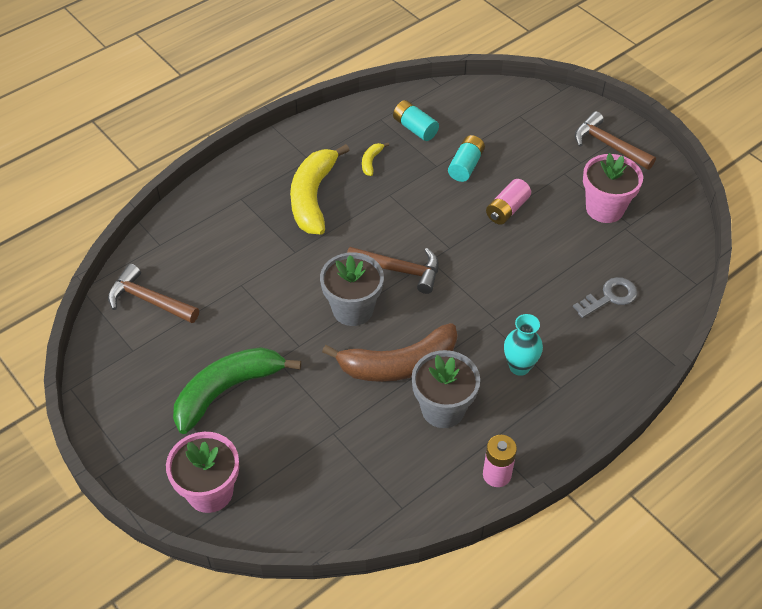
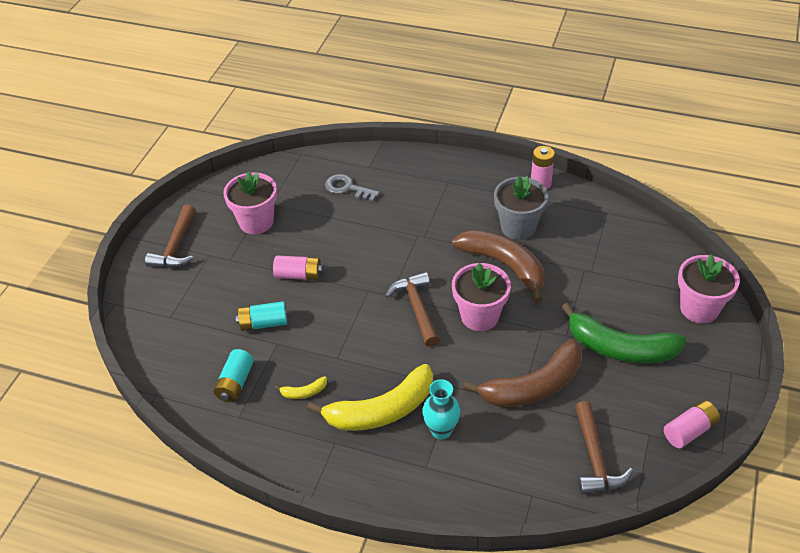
camera: 120 degrees left, 5 degrees down
(107, 380) = (689, 431): none -> pink battery
(247, 303) = (533, 386): none -> brown banana
(353, 309) = (479, 316): grey flower pot -> pink flower pot
(519, 366) = (448, 206): turquoise vase -> turquoise vase (441, 430)

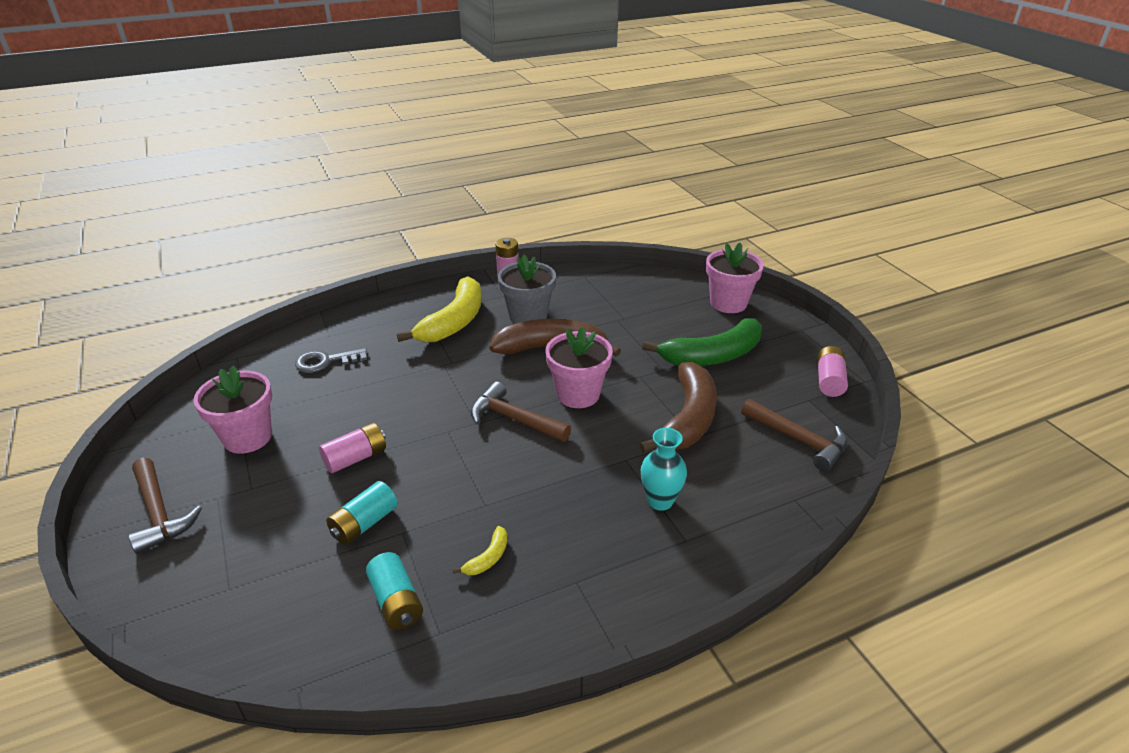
camera: 45 degrees left, 10 degrees down
(381, 410) = (586, 521): yellow banana -> yellow banana (454, 321)

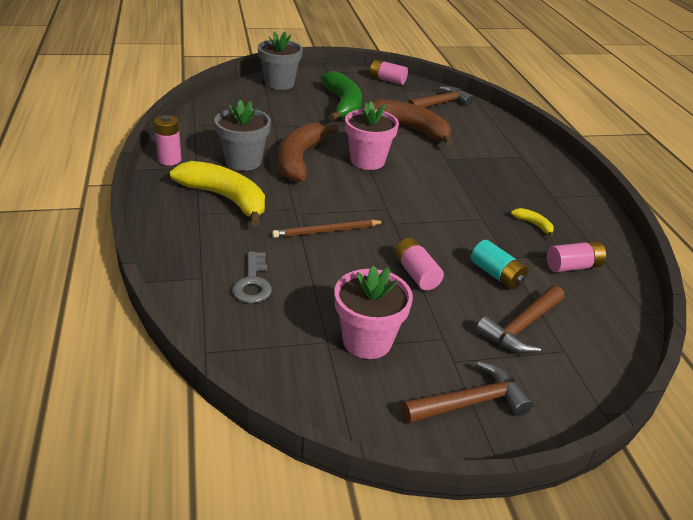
camera: 80 degrees left, 0 degrees up
(396, 601) = (573, 266): turquoise battery -> pink battery
(417, 388) = (326, 231): none -> brown pencil
(514, 419) = (388, 192): brown hammer -> brown hammer (521, 327)
(660, 501) = (487, 156): turquoise vase -> none
(728, 303) = (279, 83): pink flower pot -> grey flower pot

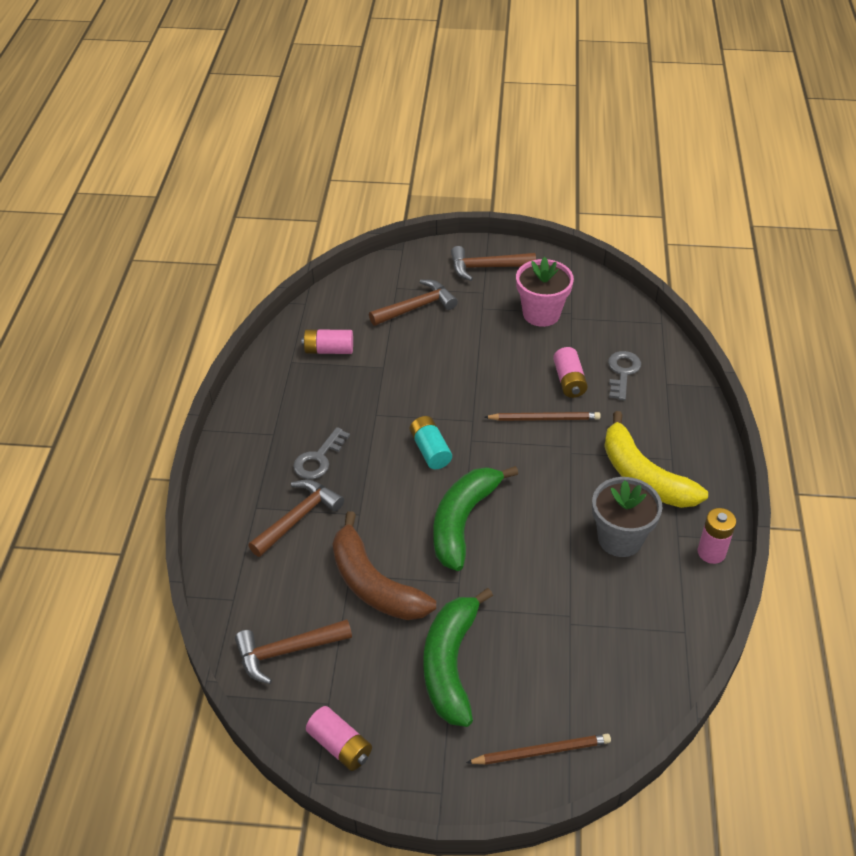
camera: 160 degrees left, 10 degrees up
(279, 83) = (541, 751): grey flower pot -> brown pencil
(299, 160) = (549, 533): brown banana -> none
(367, 161) = (463, 521): pink flower pot -> green banana
(416, 273) = (477, 362): pink battery -> pink battery (569, 381)
(486, 153) = (298, 517): none -> brown hammer
(496, 275) = (405, 352): turquoise battery -> turquoise battery (430, 450)
(503, 185) = (318, 459): none -> grey key
(533, 224) = (327, 399): yellow banana -> none

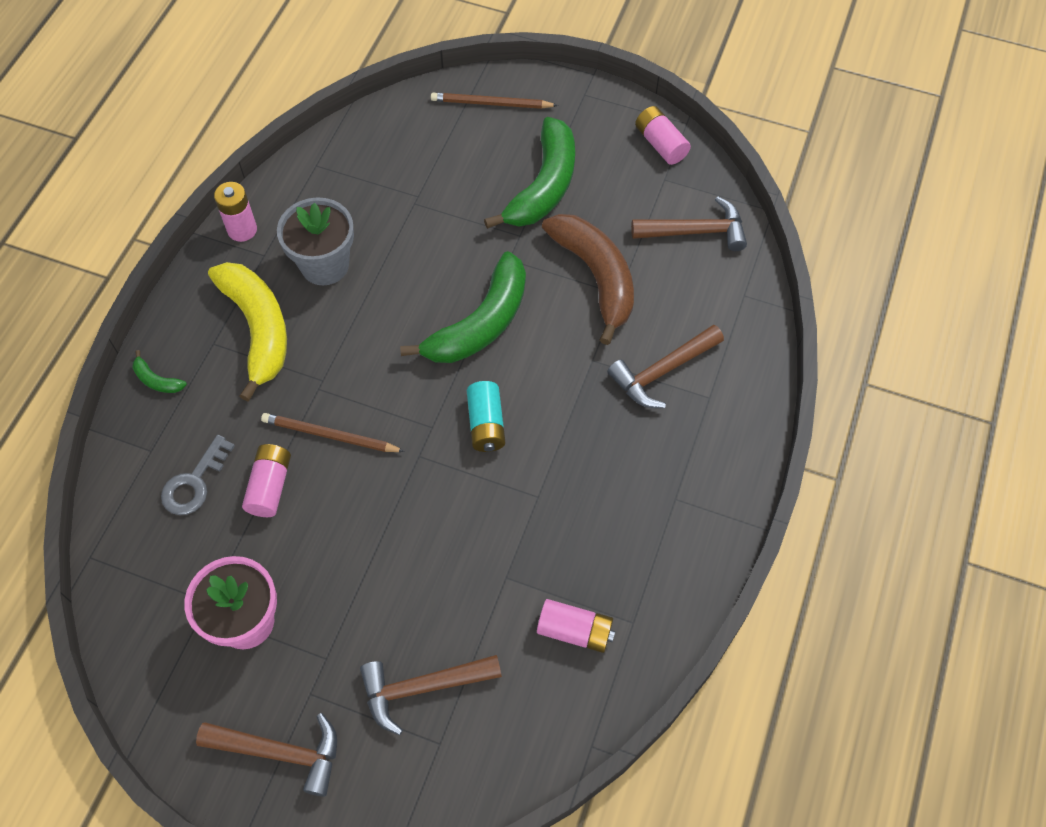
camera: 165 degrees left, 15 degrees up
(318, 459) = (624, 446): grey key -> none
(695, 425) = (157, 380): none -> green banana

